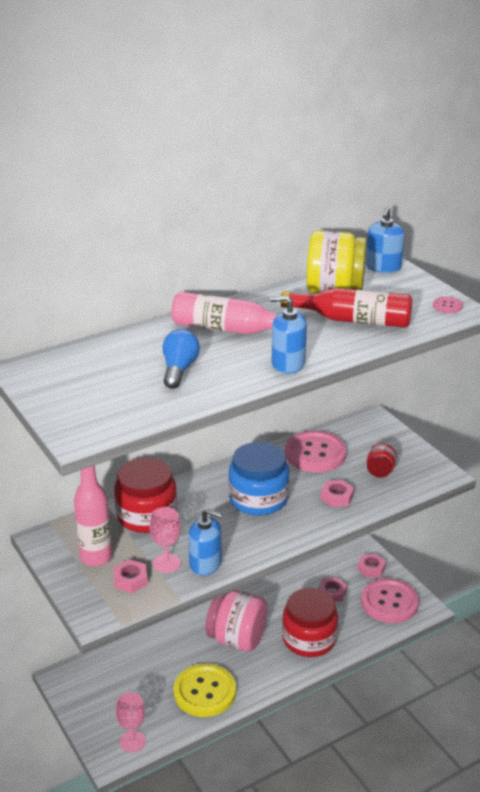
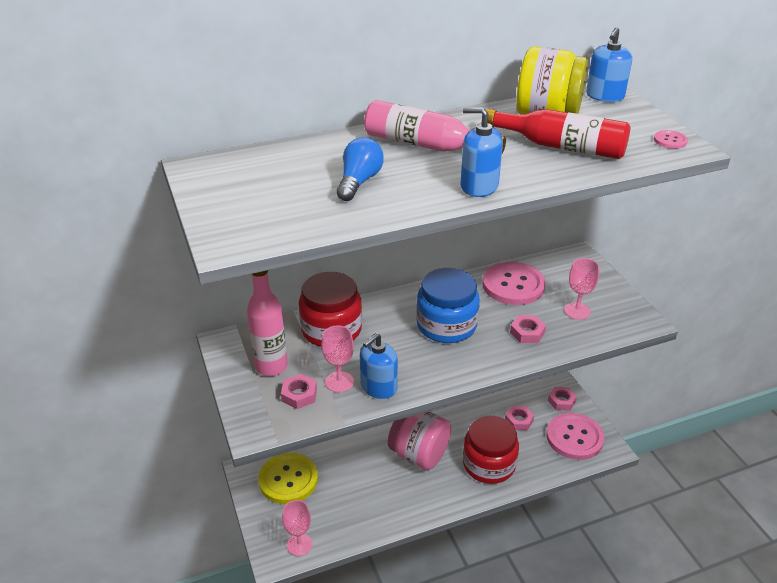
camera: 10 degrees right, 5 degrees up
(204, 691) = (378, 504): yellow button -> yellow button (288, 479)
(205, 563) = (378, 387): blue soap dispenser -> blue soap dispenser turned 105 degrees clockwise
(380, 471) = (577, 311): red jar -> pink goblet

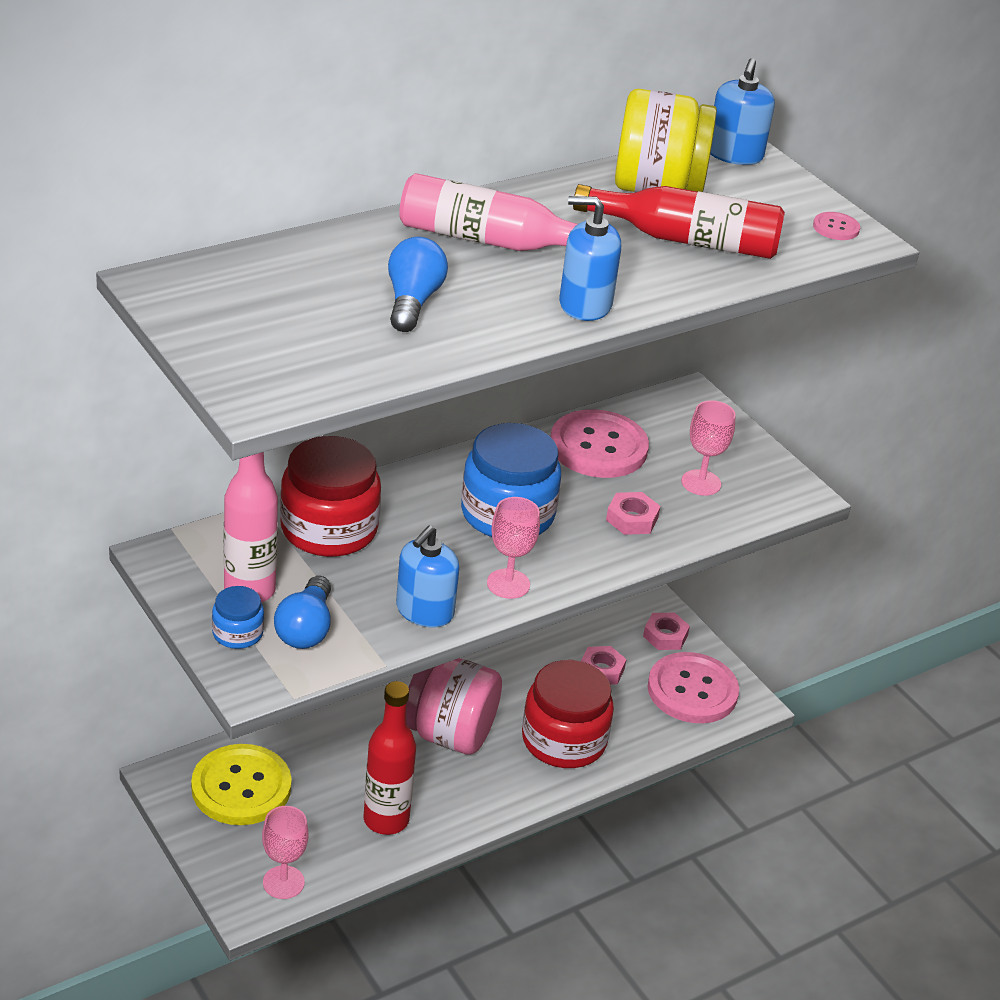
camera: 15 degrees left, 0 degrees up
(255, 395) = (237, 633): none -> blue jar
(299, 395) = (306, 629): pink nut -> blue light bulb
(339, 382) = (362, 607): pink goblet -> pink goblet (508, 584)
(370, 508) = (386, 820): none -> red bottle

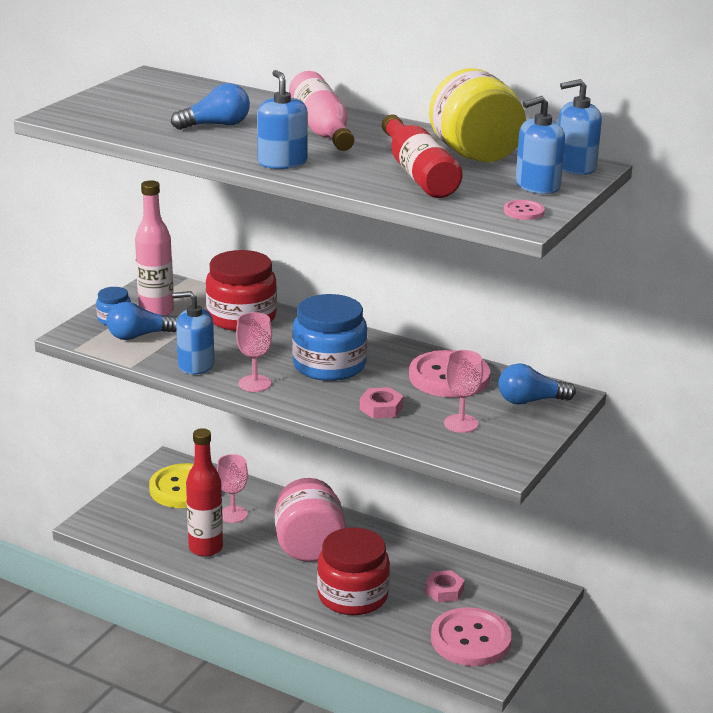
camera: 65 degrees right, 10 degrees down
(283, 882) = (119, 529): pink goblet -> pink goblet (233, 514)
(665, 636) = (517, 609): pink nut -> none
(686, 421) = (530, 401): none -> blue light bulb
(772, 194) = (537, 186): none -> blue soap dispenser

